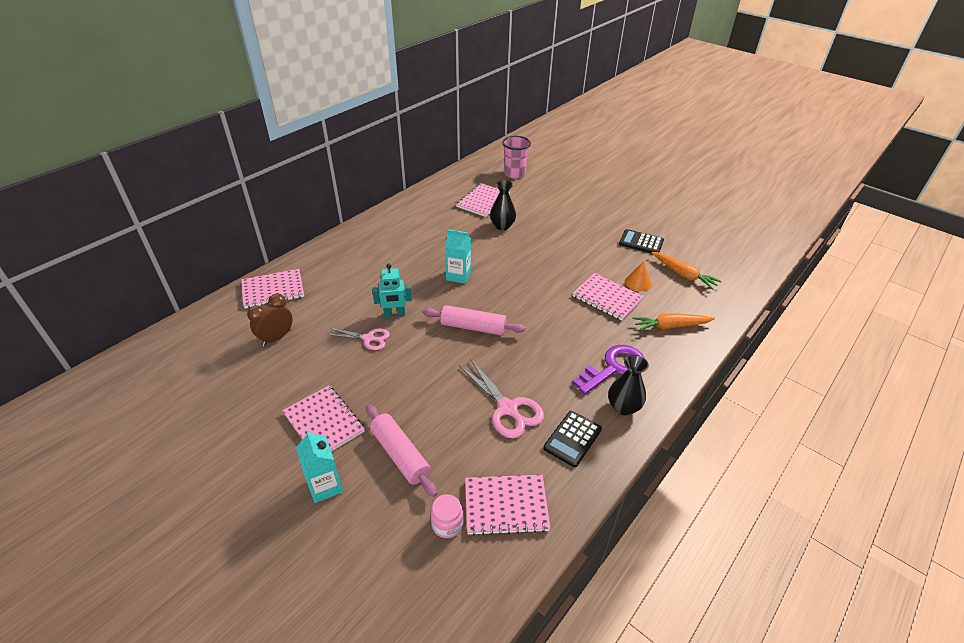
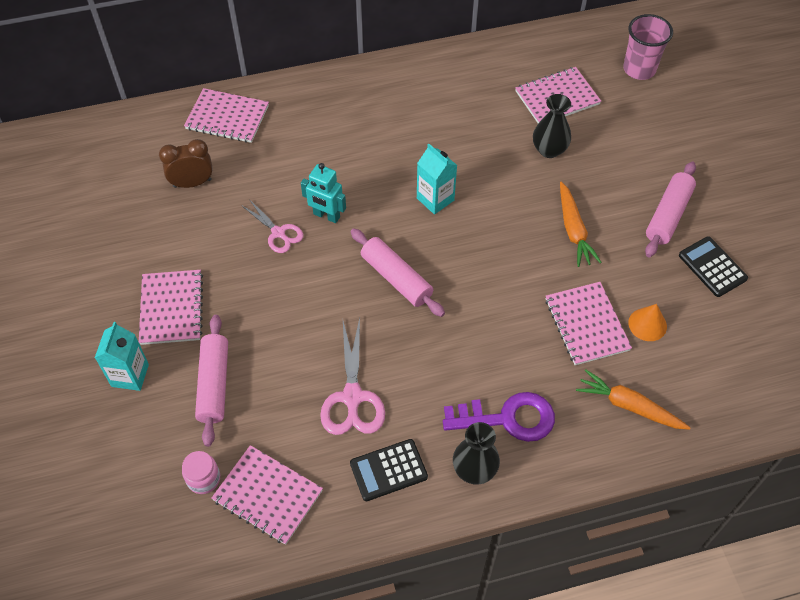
camera: 35 degrees right, 15 degrees up
(595, 229) = (668, 215): none -> pink rolling pin
(683, 274) = (722, 345): orange carrot -> orange carrot (573, 230)

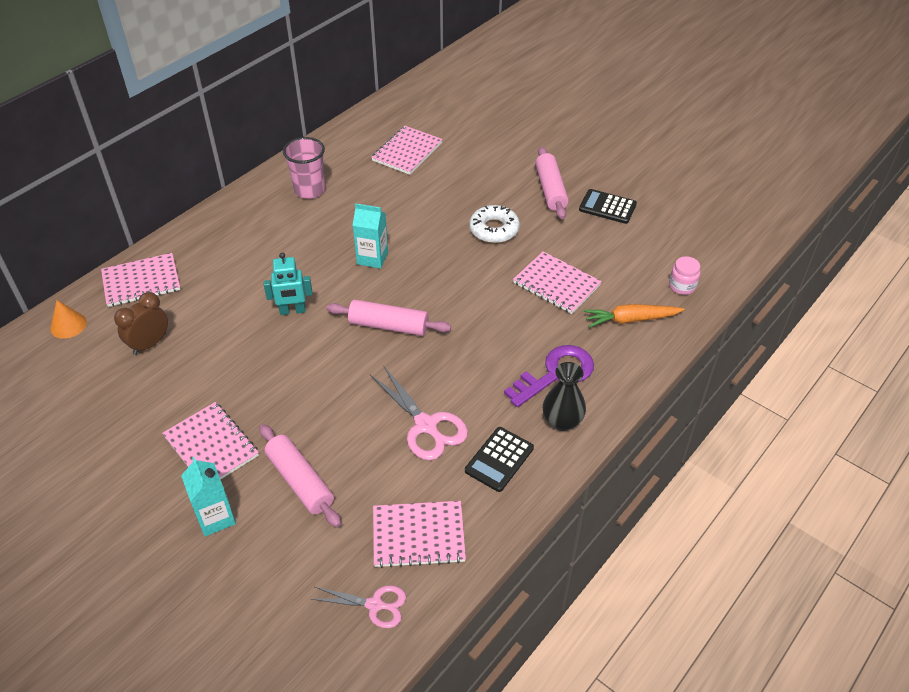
camera: 35 degrees left, 10 degrees down
(203, 479) = (352, 556): pink jar -> pink jar (682, 286)
(278, 233) = (261, 343): pink scissors -> pink scissors (375, 605)
(549, 150) = (431, 187): black vase -> none
(573, 230) = (494, 229): orange carrot -> white donut
(639, 69) = (450, 110): pink cup -> pink cup (309, 190)
(647, 324) = (597, 263): orange cone -> orange cone (68, 325)

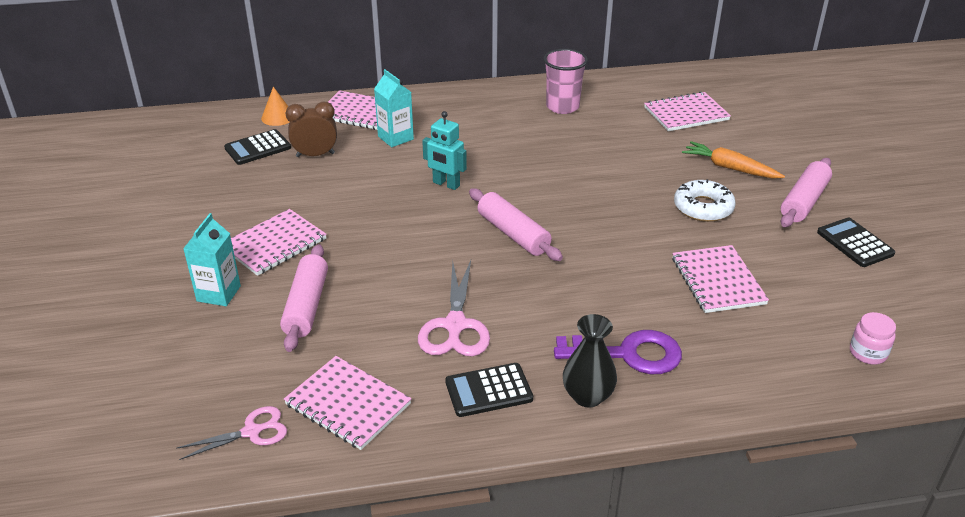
camera: 40 degrees right, 10 degrees down
(86, 366) = (258, 148): none -> black calculator
(211, 446) = (274, 244): pink notebook -> pink notebook turned 45 degrees clockwise
(372, 258) = (559, 178): turquoise carton -> turquoise carton (395, 138)
(375, 605) = (251, 432): pink scissors -> pink scissors turned 75 degrees counterclockwise
(630, 320) = (767, 351): orange carrot -> orange carrot (729, 168)

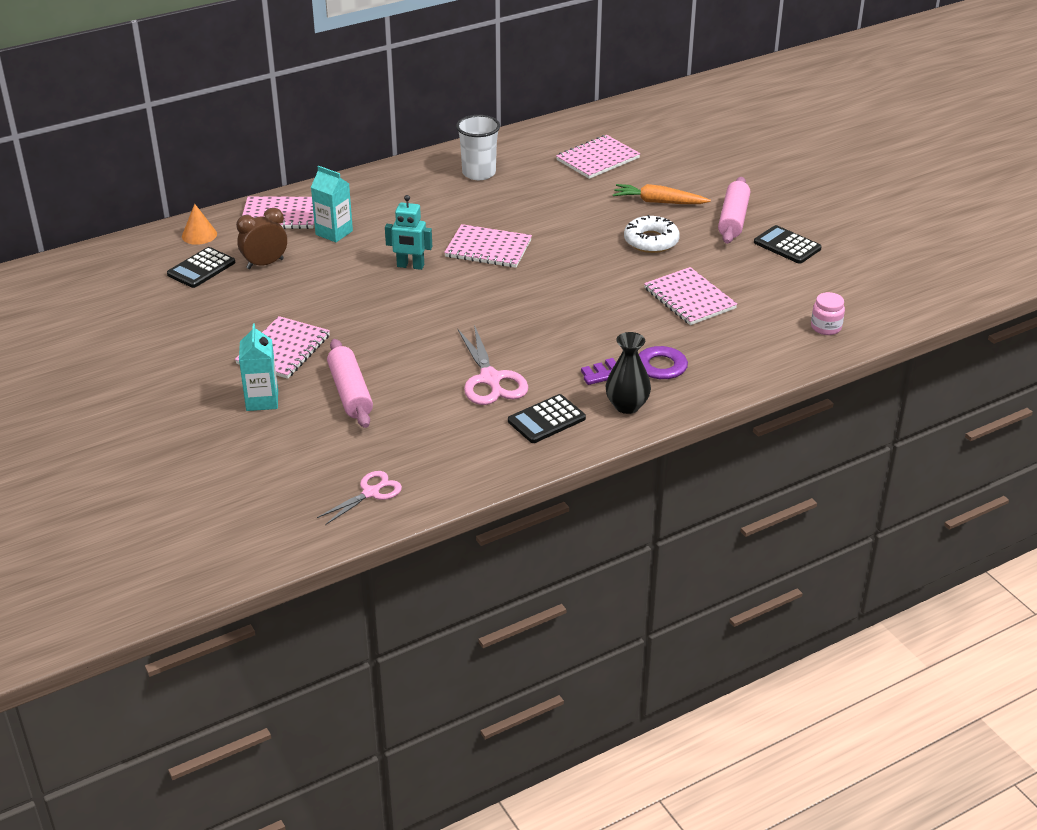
camera: 20 degrees left, 0 degrees up
(348, 404) = (437, 455): pink notebook -> pink notebook (488, 248)
(513, 234) = (497, 296): pink rolling pin -> none
(562, 107) = (479, 173): pink cup -> white cup

